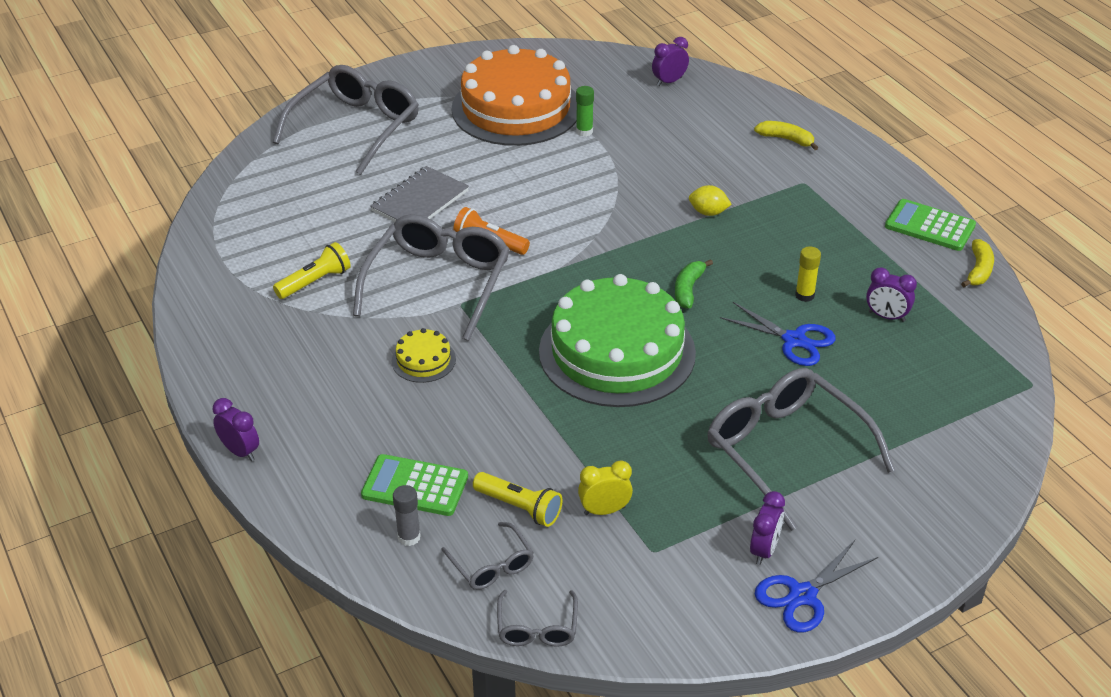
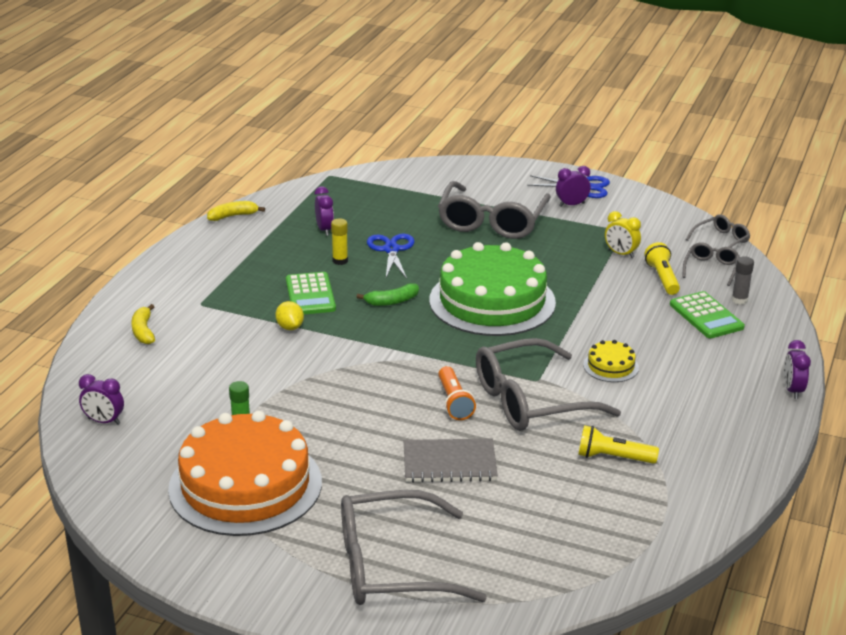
camera: 130 degrees left, 10 degrees down
(929, 226) = (200, 244): green calculator -> green calculator (310, 295)

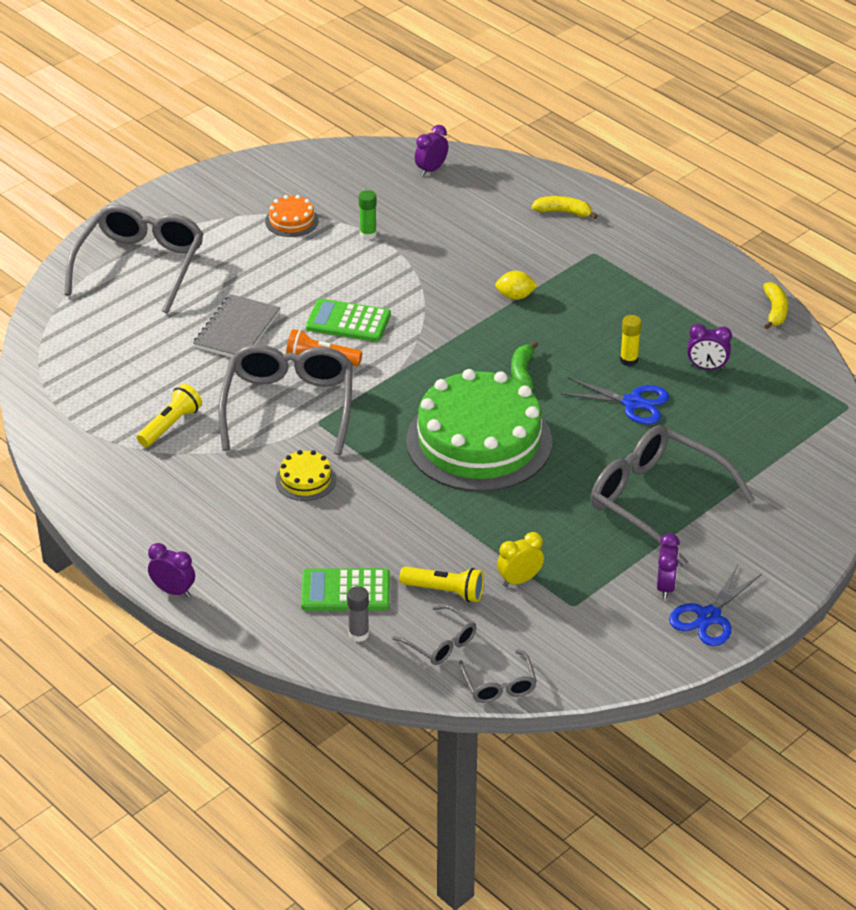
camera: 115 degrees right, 10 degrees up
(245, 485) = (291, 220): orange cake -> orange cake, size x0.41
(310, 295) = (569, 323): green calculator -> green calculator (348, 321)

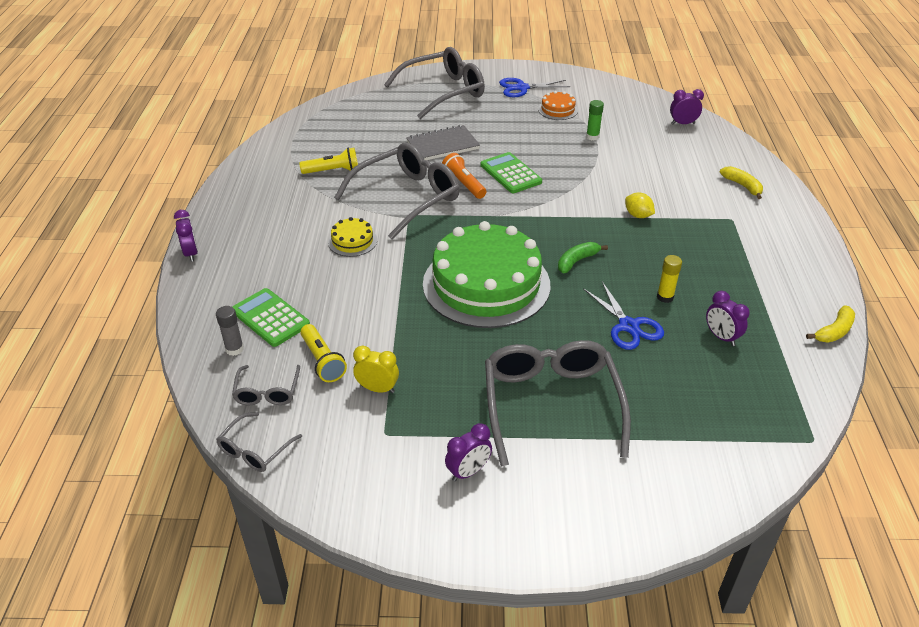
camera: 45 degrees right, 0 degrees up
(709, 616) = (467, 522): blue scissors -> blue scissors (522, 88)

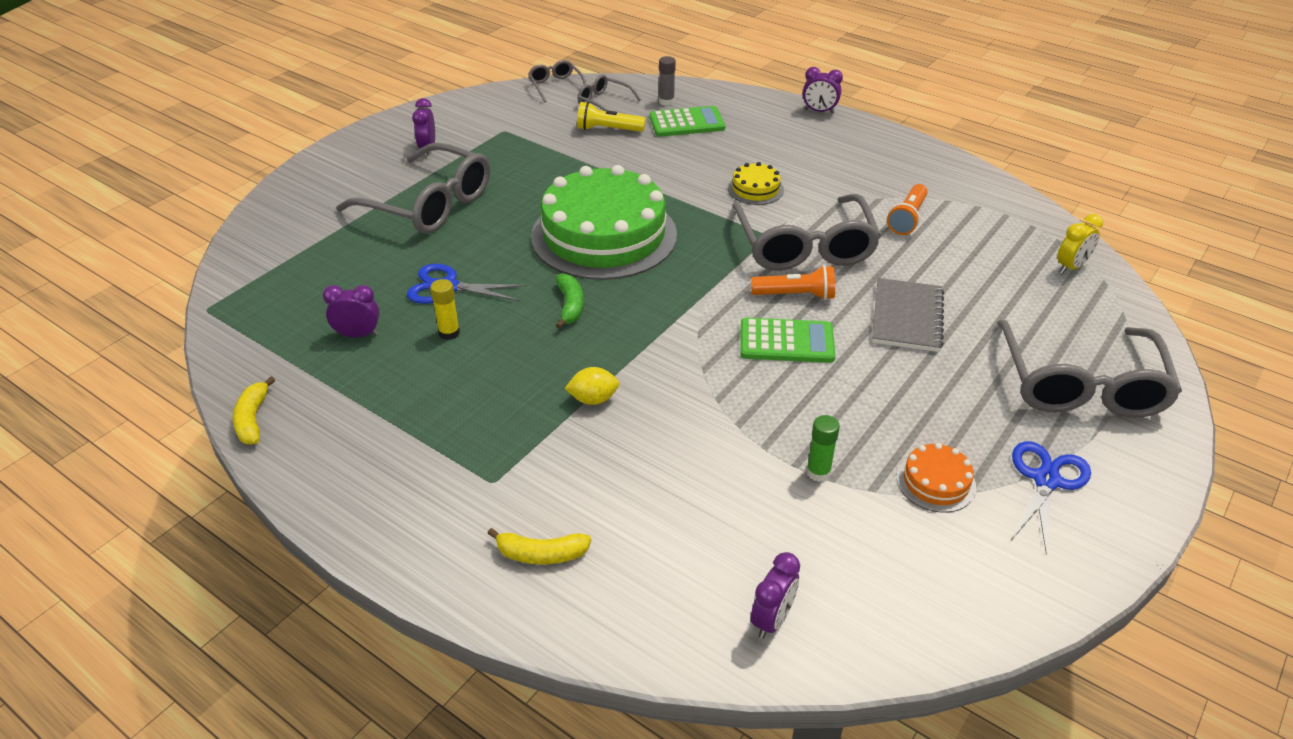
camera: 125 degrees right, 0 degrees up
(333, 171) = (907, 218): yellow flashlight -> orange flashlight
(377, 388) = (549, 141): yellow clock -> yellow clock (1071, 267)

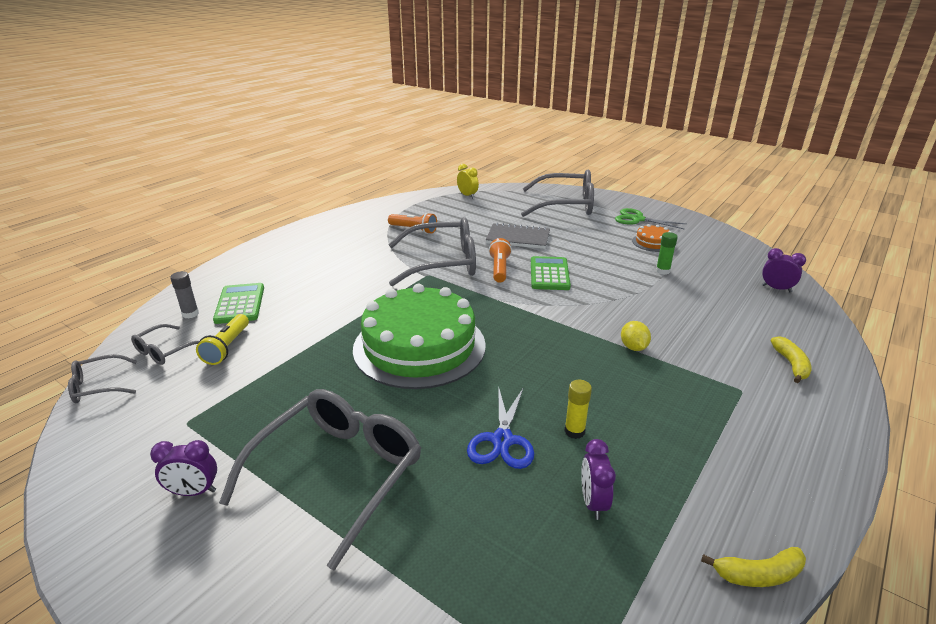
camera: 90 degrees left, 10 degrees down
(570, 306) = (523, 361): green banana -> none
(755, 189) = (363, 277): yellow cake -> none
(819, 111) = (256, 247): purple clock -> none
(1046, 480) = (637, 219): blue scissors -> green scissors

